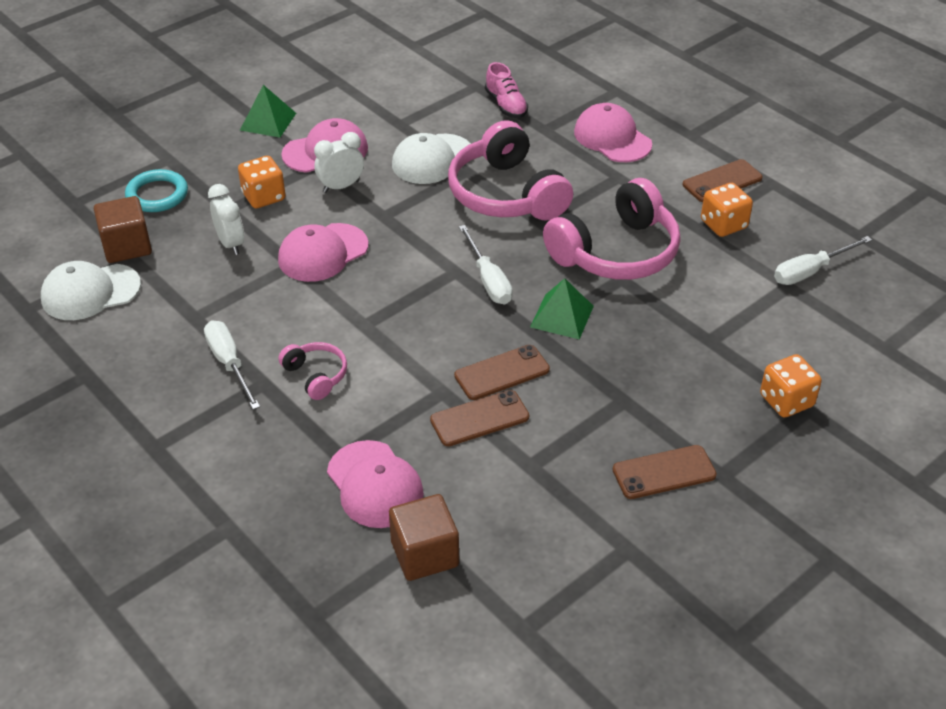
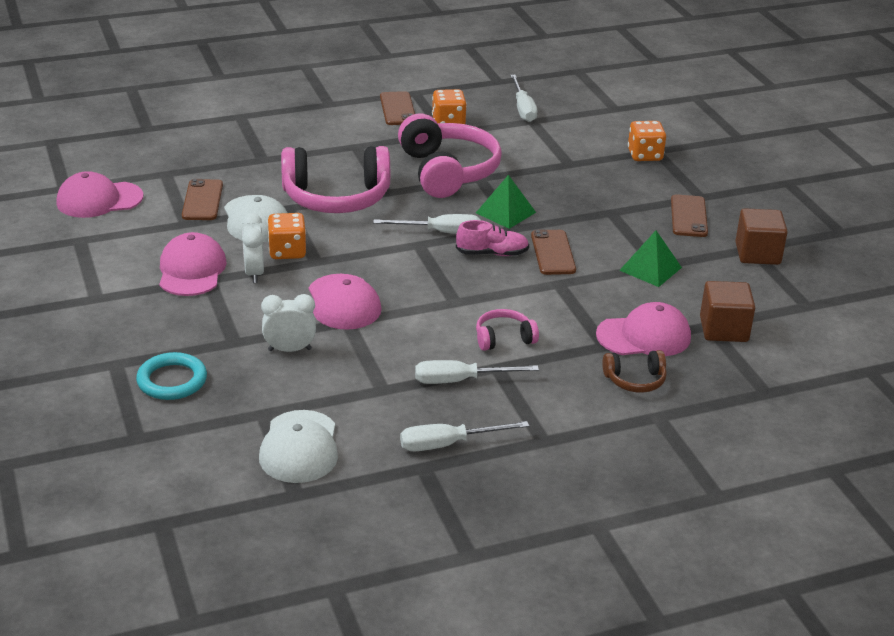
camera: 70 degrees left, 10 degrees down
(125, 382) = (448, 444): none -> white screwdriver
(127, 246) = (243, 413): brown cube -> brown cube (757, 254)
(263, 197) = (232, 318): orange dice -> orange dice (287, 251)
(268, 121) = (109, 292): green pyramid -> green pyramid (650, 269)
(286, 495) = (635, 380): none -> brown headphones
(479, 418) = (597, 274): brown phone -> brown phone (202, 200)
(506, 105) = (210, 167): pink shoe -> pink shoe (492, 253)
(612, 138) = (303, 135): pink cap -> pink cap (99, 200)

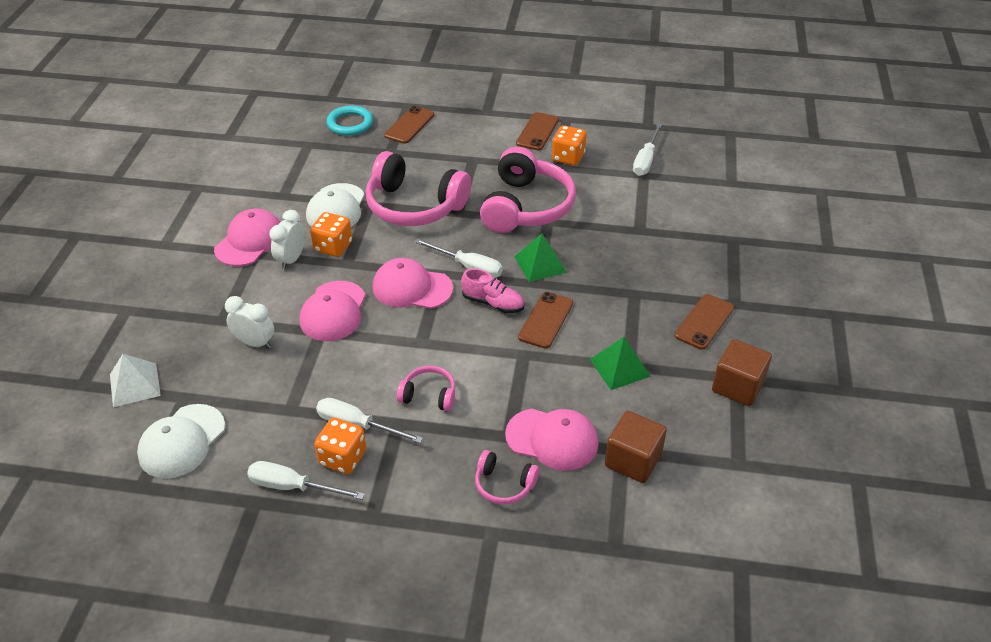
camera: 30 degrees right, 10 degrees up
(99, 200) = (241, 155): pink cap -> pink cap (412, 288)
(172, 380) = (149, 340): turquoise ring -> turquoise ring (350, 124)
(197, 420) = (134, 384): none -> white pyramid
(202, 200) = (312, 178): brown phone -> brown phone (409, 125)
(635, 380) = (504, 484): brown headphones -> pink headphones
(645, 155) = (717, 241): orange dice -> orange dice (342, 458)

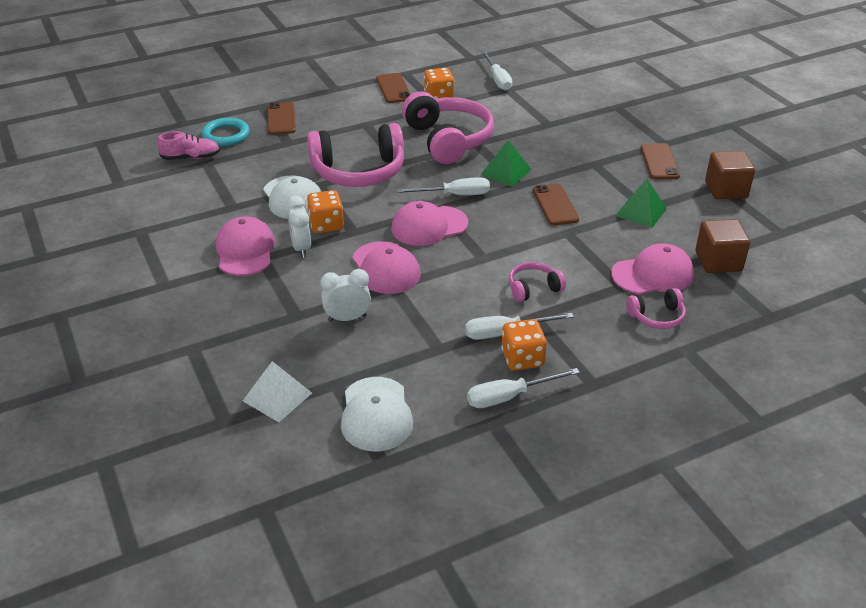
camera: 35 degrees left, 5 degrees down
(493, 303) = (504, 210): pink shoe -> pink shoe (191, 158)

